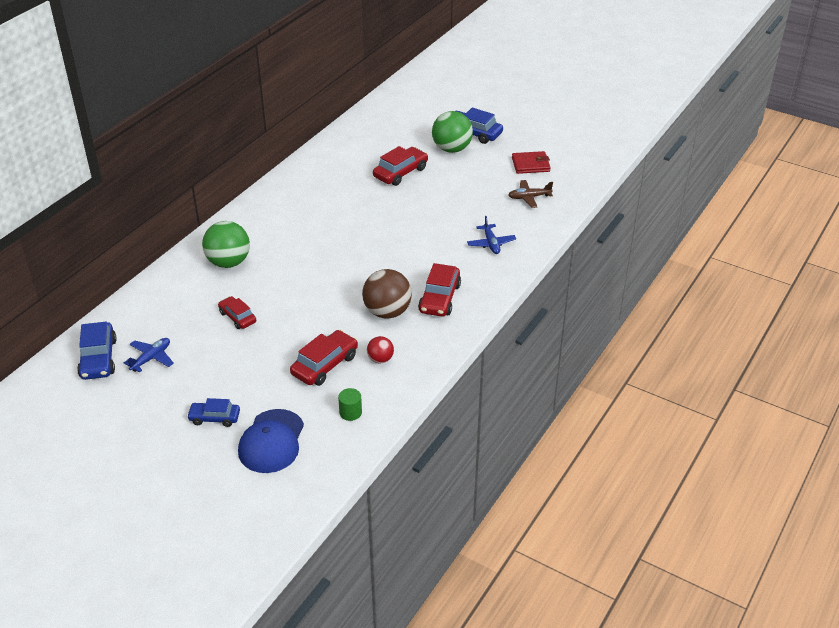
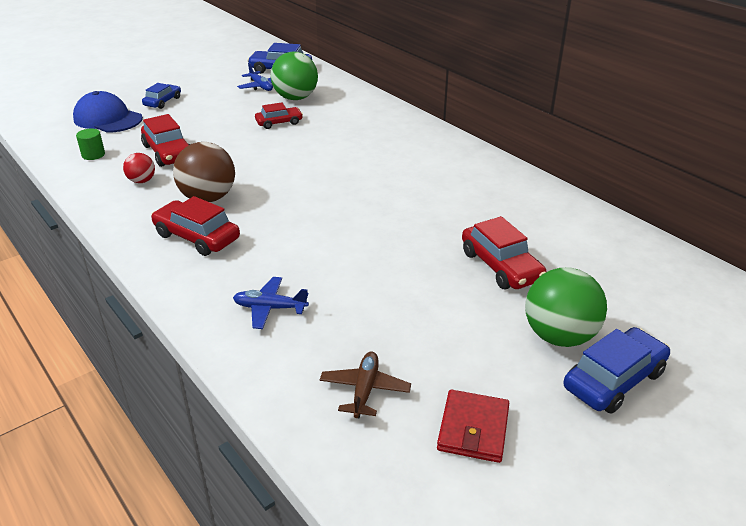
camera: 110 degrees right, 5 degrees down
(228, 262) = (369, 127): green ball -> green ball (295, 98)

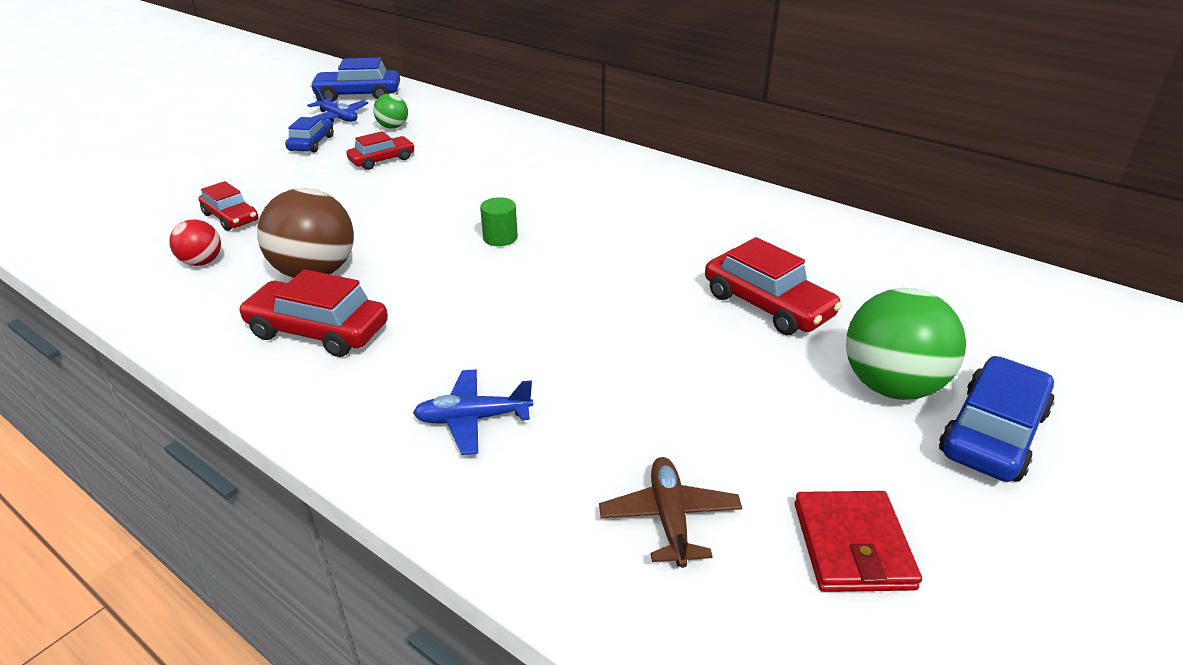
camera: 15 degrees left, 0 degrees up
(93, 155) = (111, 235): green cylinder -> green cylinder (500, 238)
(108, 119) = (119, 182): blue cap -> none
(163, 102) = (199, 151): blue car -> blue car (312, 143)
(168, 152) = (231, 217): red car -> red car, size x0.65
(295, 98) = (393, 127): green ball -> green ball, size x0.53

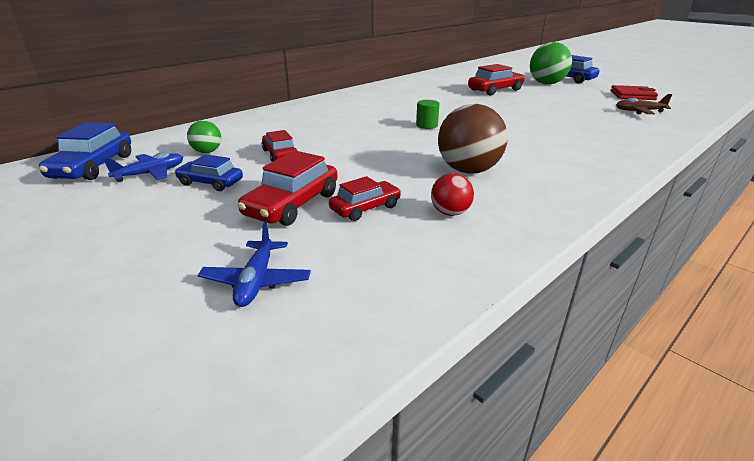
camera: 80 degrees left, 5 degrees down
(318, 330) = (541, 167): red car -> red car (292, 204)
(473, 419) = (602, 134): blue plane -> blue plane (256, 281)

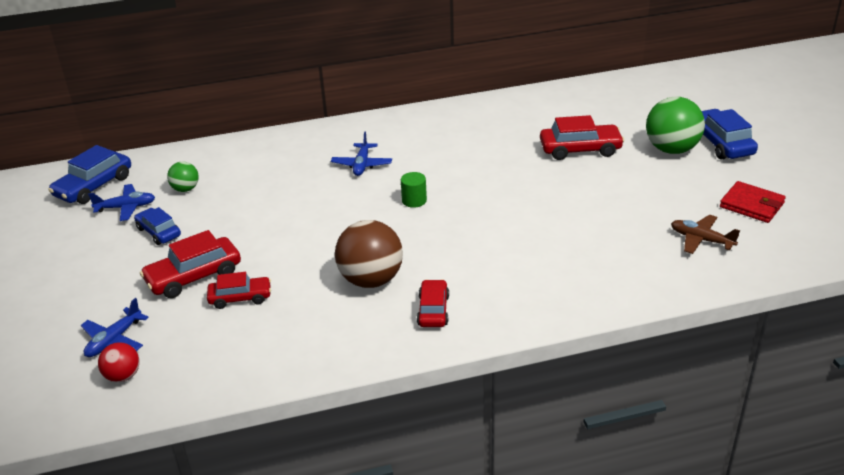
camera: 30 degrees right, 5 degrees up
(280, 154) = (238, 210): red car -> red car (433, 310)
(356, 116) = (362, 165): none -> blue plane
(450, 213) = (296, 324): red ball -> red ball (123, 376)

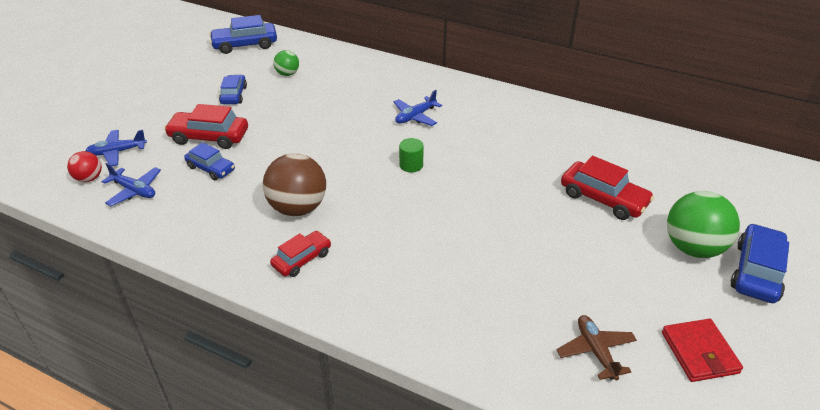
camera: 40 degrees right, 5 degrees up
(126, 207) = (241, 68): blue plane -> blue plane (134, 191)
(240, 298) = (211, 168): red car -> blue car

